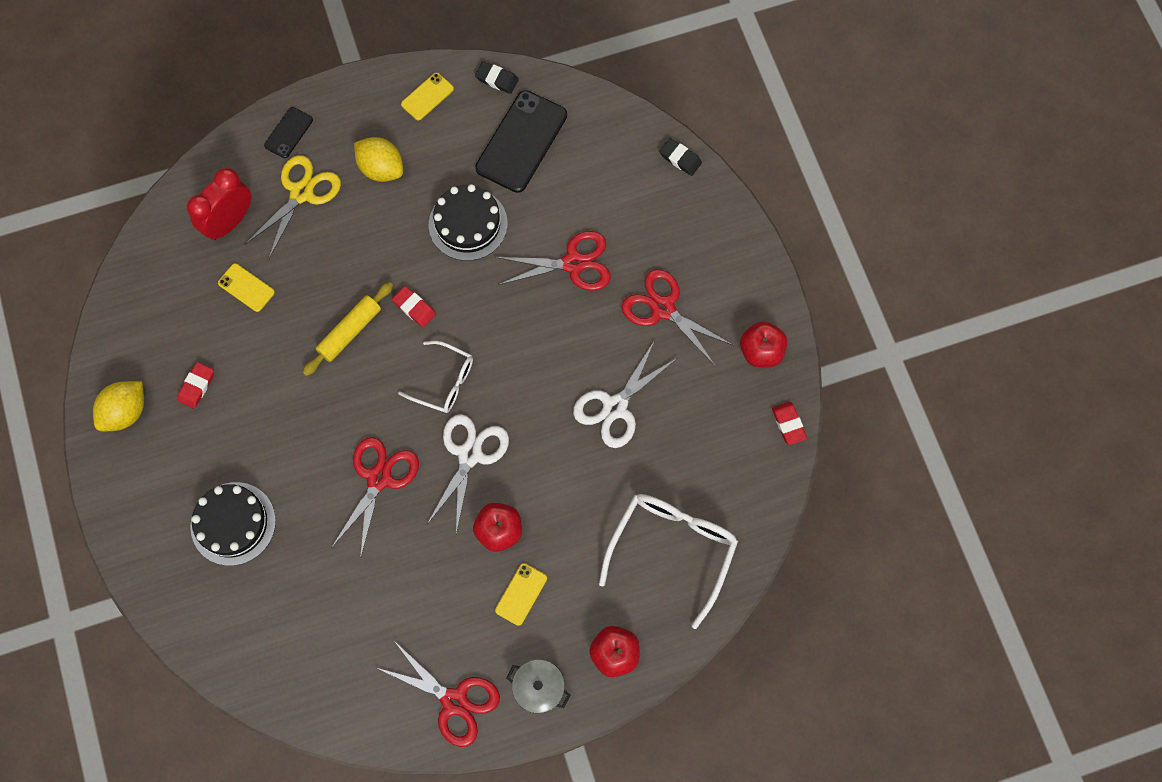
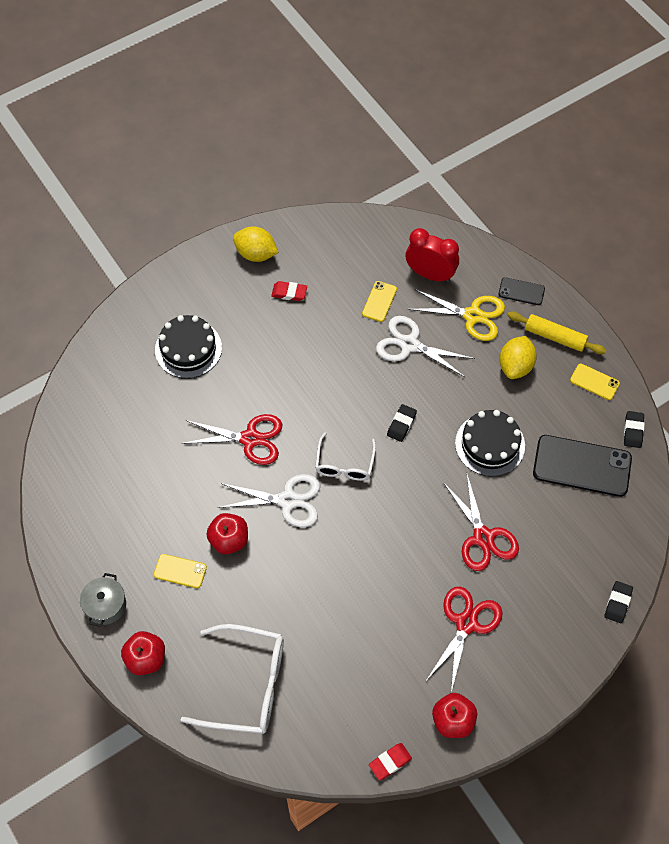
camera: 75 degrees right, 10 degrees down
(350, 332) = (366, 383): yellow rolling pin -> yellow rolling pin (555, 337)
(414, 308) = (401, 424): red eraser -> black eraser
(454, 701) = (82, 543): red scissors -> none
(615, 407) = (362, 605): white scissors -> white scissors (409, 344)

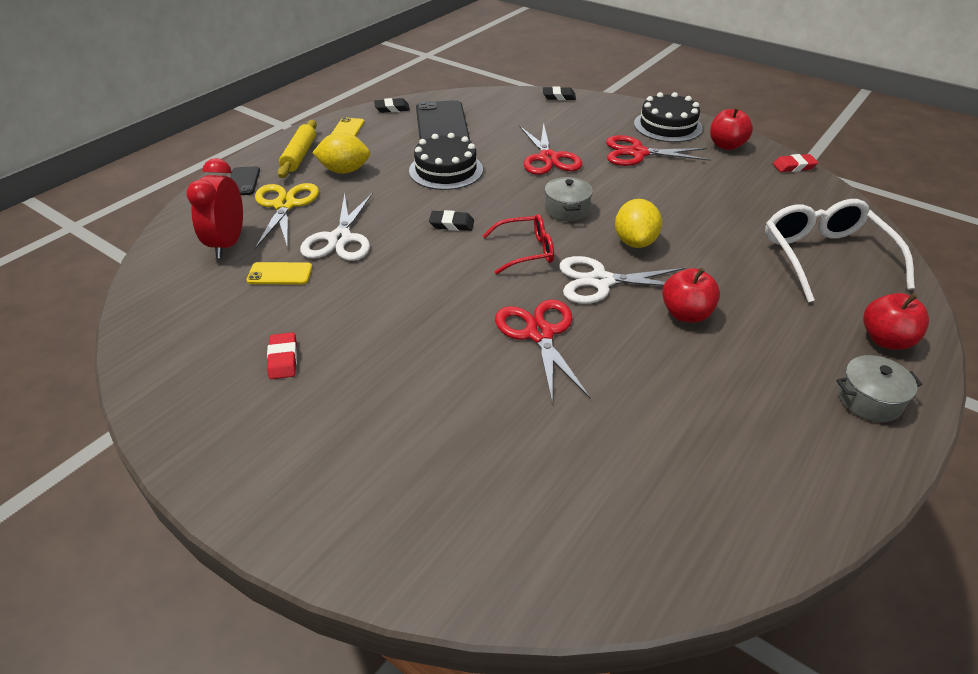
camera: 110 degrees left, 20 degrees down
(180, 571) = (760, 344): yellow phone -> none
(188, 349) = (423, 445): black cake -> black cake (668, 126)
(256, 254) = (210, 417): yellow lemon -> yellow lemon (635, 242)
(287, 500) = (600, 281): white scissors -> white scissors turned 75 degrees counterclockwise
(344, 464) = (526, 251): white glasses -> red glasses
(390, 517) = (566, 210): none -> grey pot
(390, 762) = (794, 166): red eraser -> red eraser turned 45 degrees counterclockwise
(483, 537) = (548, 158): red scissors -> red scissors turned 120 degrees clockwise

